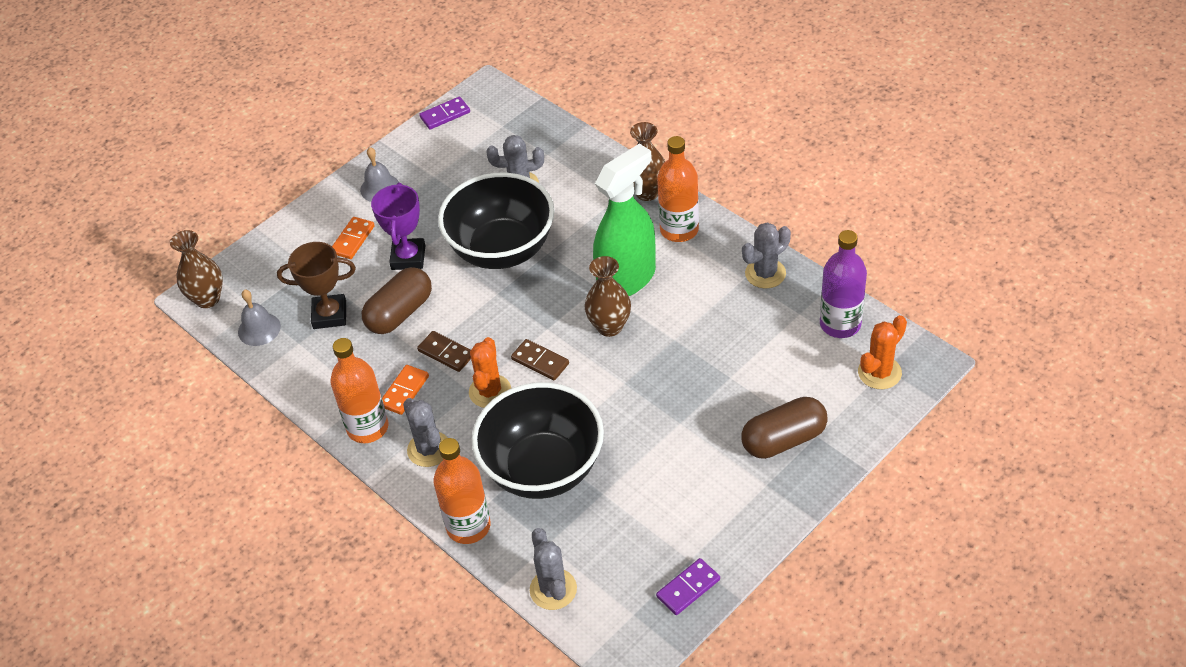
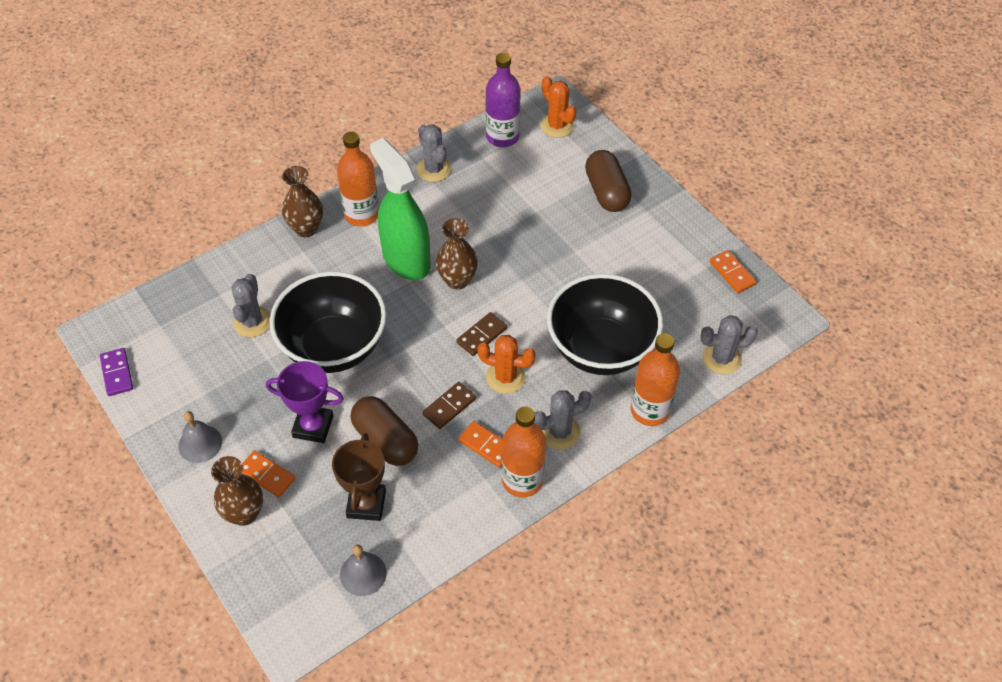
camera: 85 degrees left, 5 degrees up
(207, 299) = (299, 627): brown vase -> brown vase (244, 513)
(688, 588) = (732, 273): purple domino -> orange domino

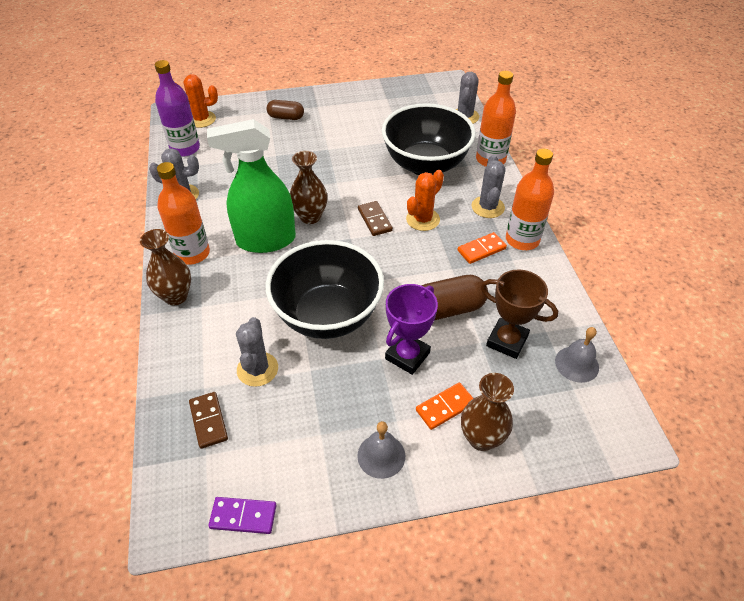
camera: 65 degrees left, 5 degrees down
(252, 322) = (257, 369): grey cactus -> grey cactus turned 60 degrees clockwise
(449, 406) = (433, 259): brown domino -> brown domino (208, 421)
(606, 192) = (286, 117): brown capsule -> brown capsule, size x0.64
(732, 273) = (398, 90): orange domino -> none

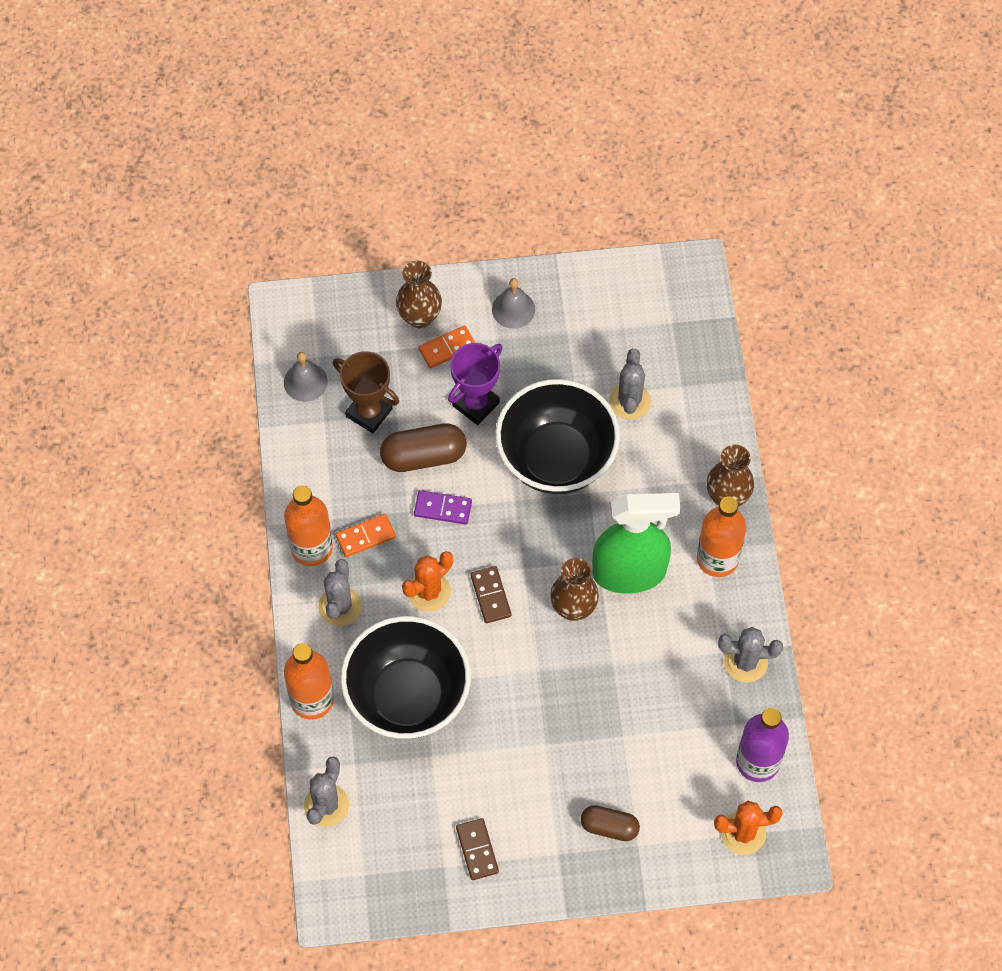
camera: 175 degrees left, 15 degrees up
(208, 421) = (672, 352): brown domino -> brown domino (477, 850)
(243, 516) = (633, 270): purple domino -> purple domino (443, 508)

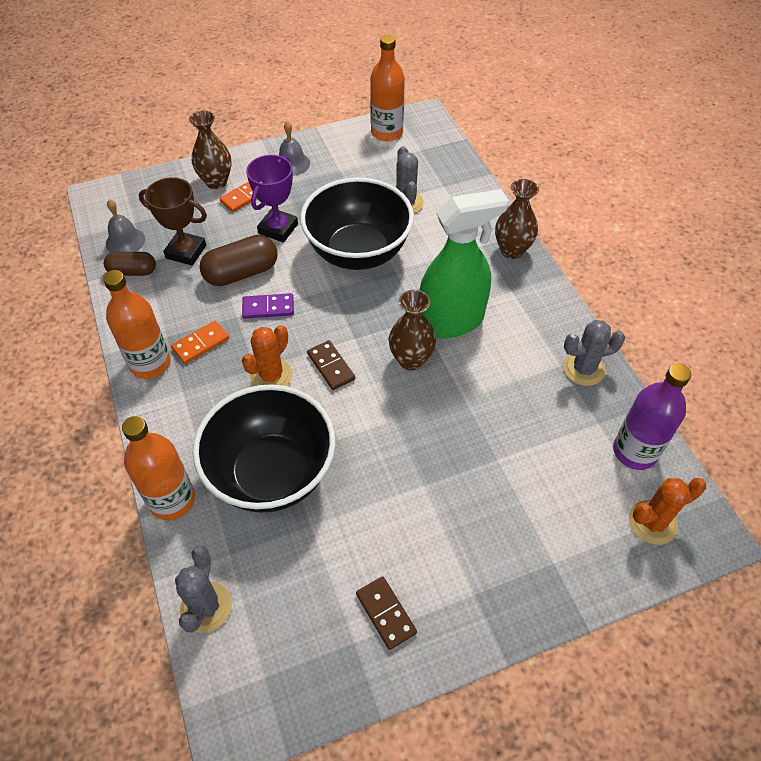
camera: 15 degrees left, 10 degrees down
(340, 606) = (186, 407): grey cactus -> none
(609, 827) = (517, 551): brown capsule -> brown capsule (133, 271)
(717, 558) = (523, 295): orange bottle -> orange bottle (387, 132)

